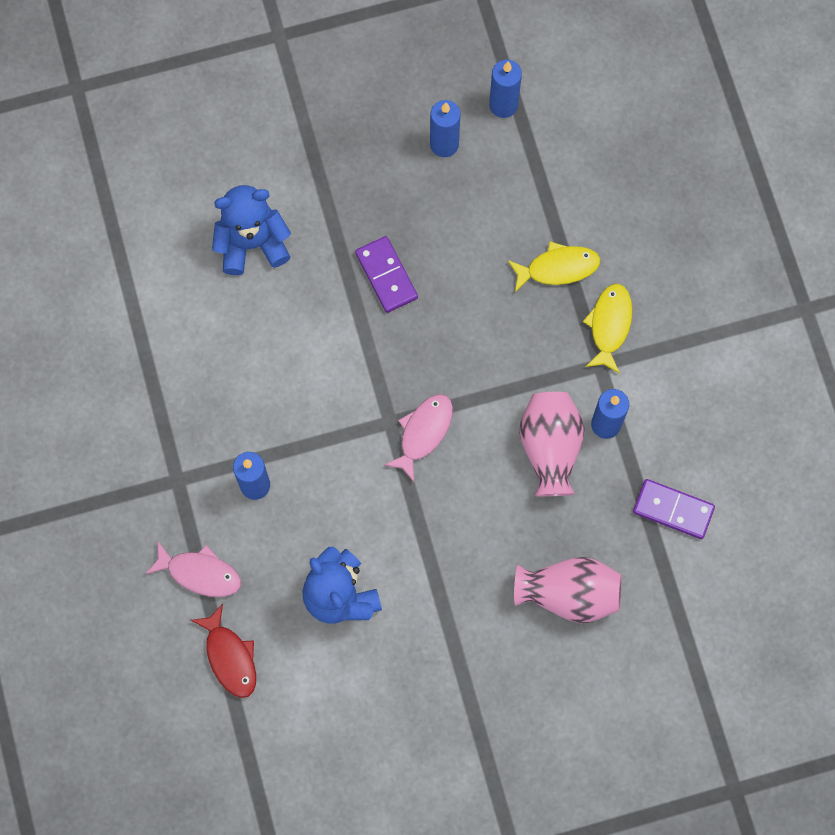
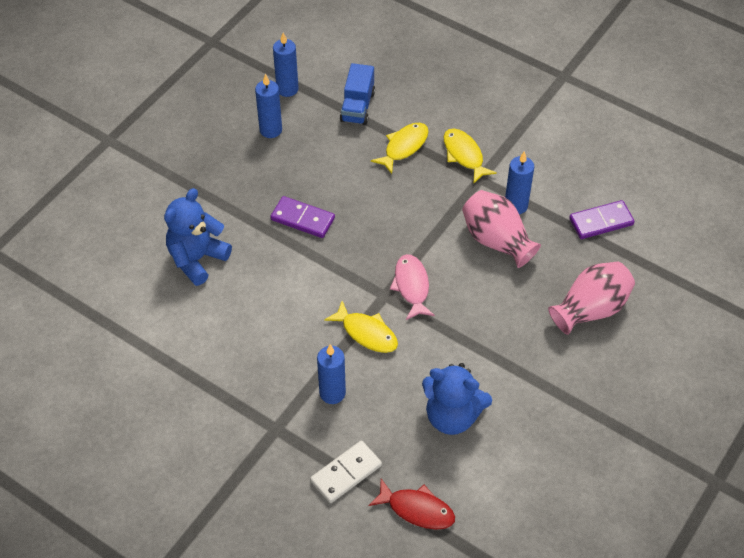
camera: 40 degrees left, 20 degrees down
(200, 573) = (346, 473): pink fish -> white domino
(338, 449) = (367, 333): none -> yellow fish
(555, 182) = (357, 107): none -> blue truck

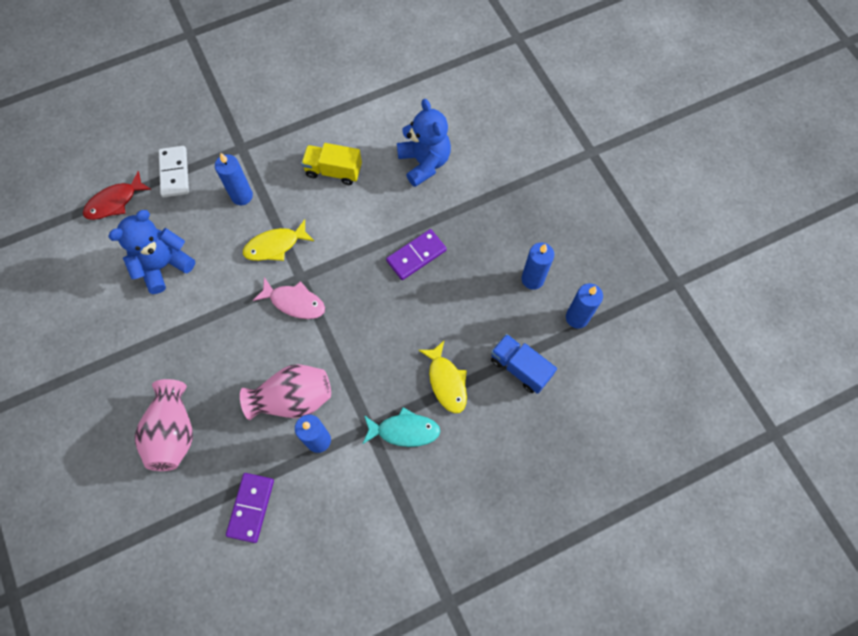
camera: 120 degrees right, 15 degrees up
(253, 329) = (333, 171): none -> yellow truck
(464, 155) = (404, 430): yellow fish -> turquoise fish

